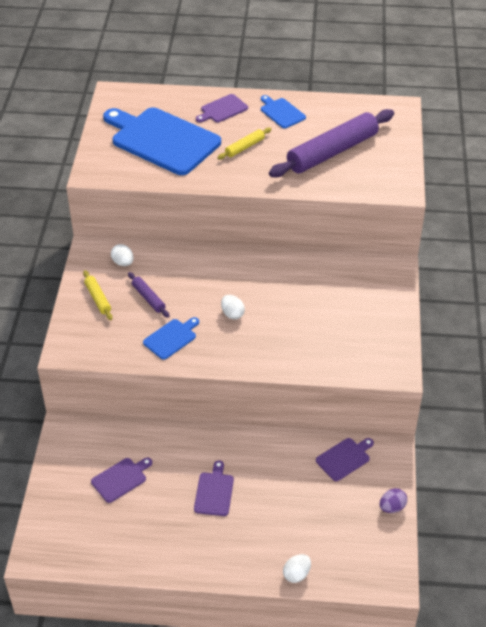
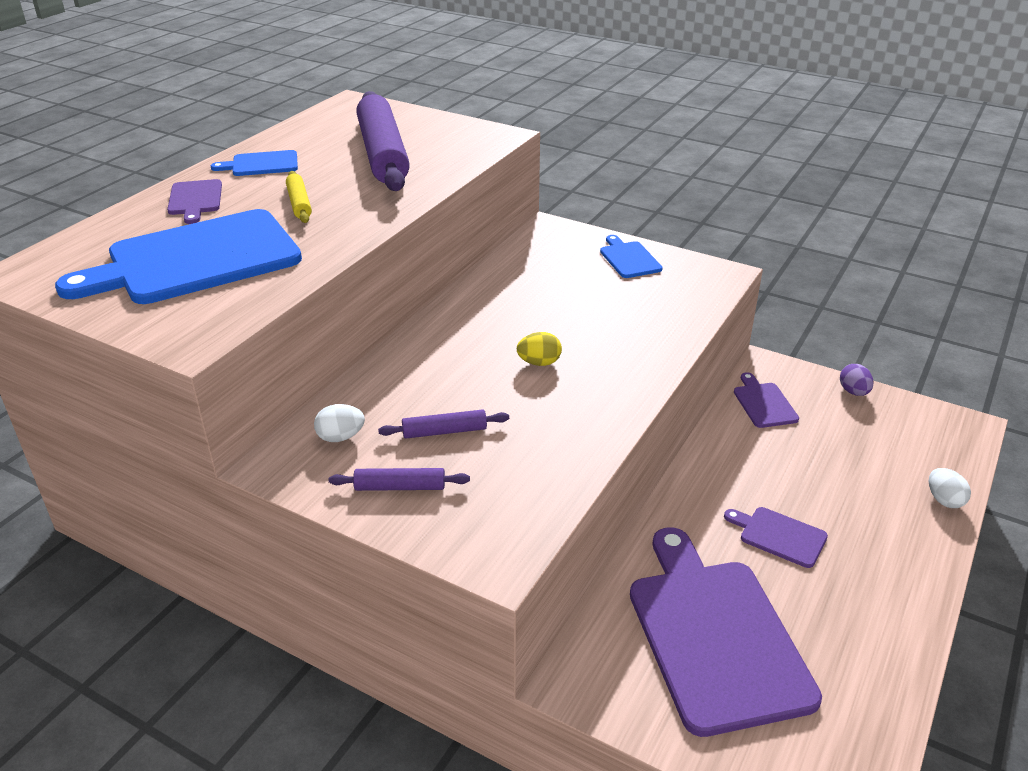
camera: 65 degrees left, 10 degrees down
(98, 298) = (400, 487): yellow rolling pin -> purple rolling pin
(121, 479) = (716, 636): purple cutting board -> purple cutting board, size x2.24
(171, 338) = (549, 431): blue cutting board -> blue cutting board (629, 259)
(232, 314) = (539, 363): white egg -> yellow egg

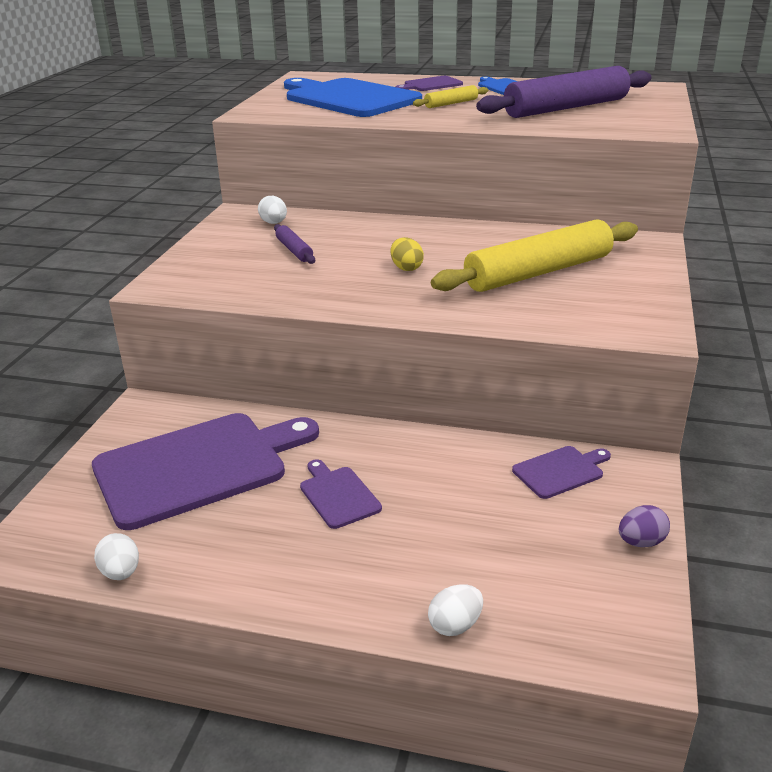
camera: 75 degrees right, 5 degrees down
(400, 487) = (226, 248): purple rolling pin -> none
(587, 294) = (538, 272): none -> yellow rolling pin
(629, 259) = (631, 282): blue cutting board -> none
(779, 536) = (338, 495): purple cutting board -> purple cutting board turned 45 degrees counterclockwise
(887, 710) = (121, 572): none -> white egg

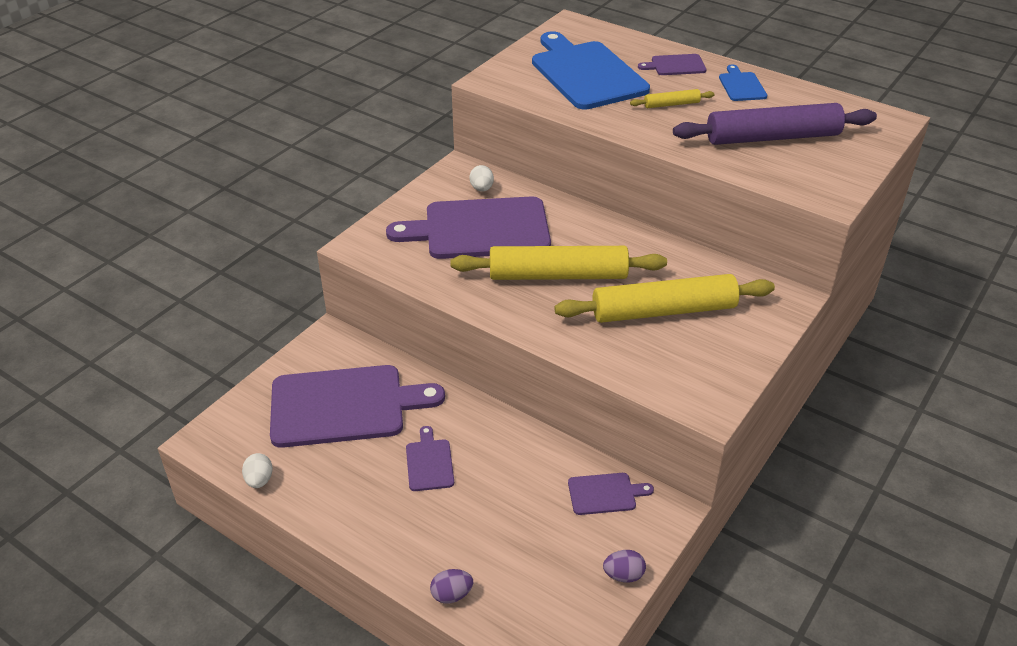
camera: 20 degrees right, 10 degrees up
(294, 250) = (480, 229): purple rolling pin -> purple cutting board
(406, 268) = (558, 275): yellow egg -> yellow rolling pin
(455, 625) = (452, 595): white egg -> purple egg

